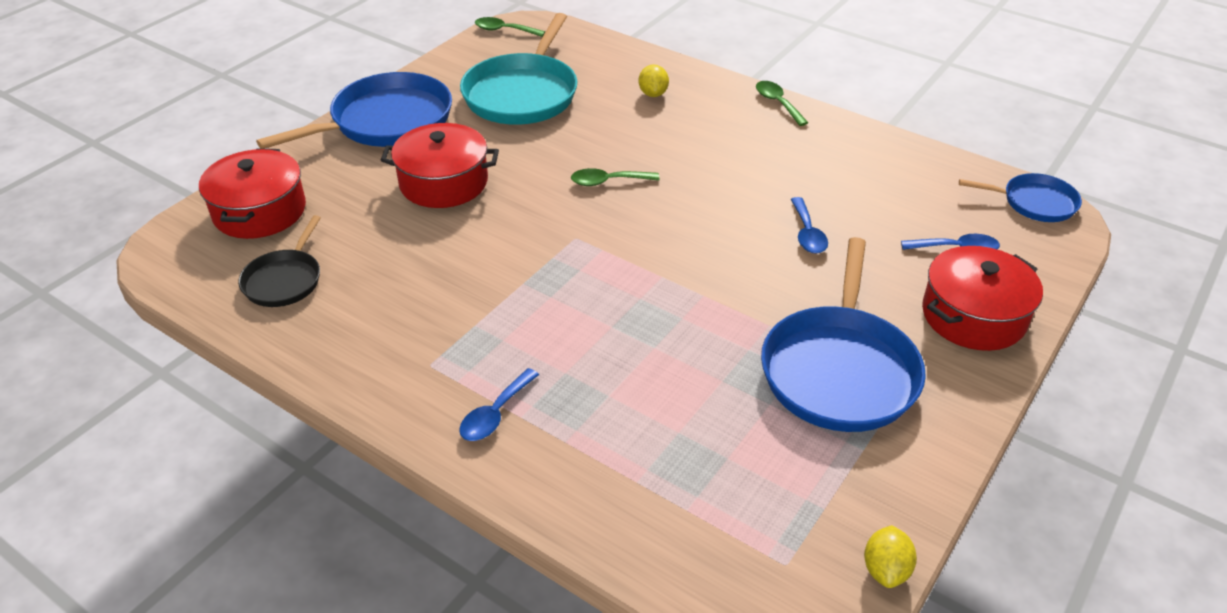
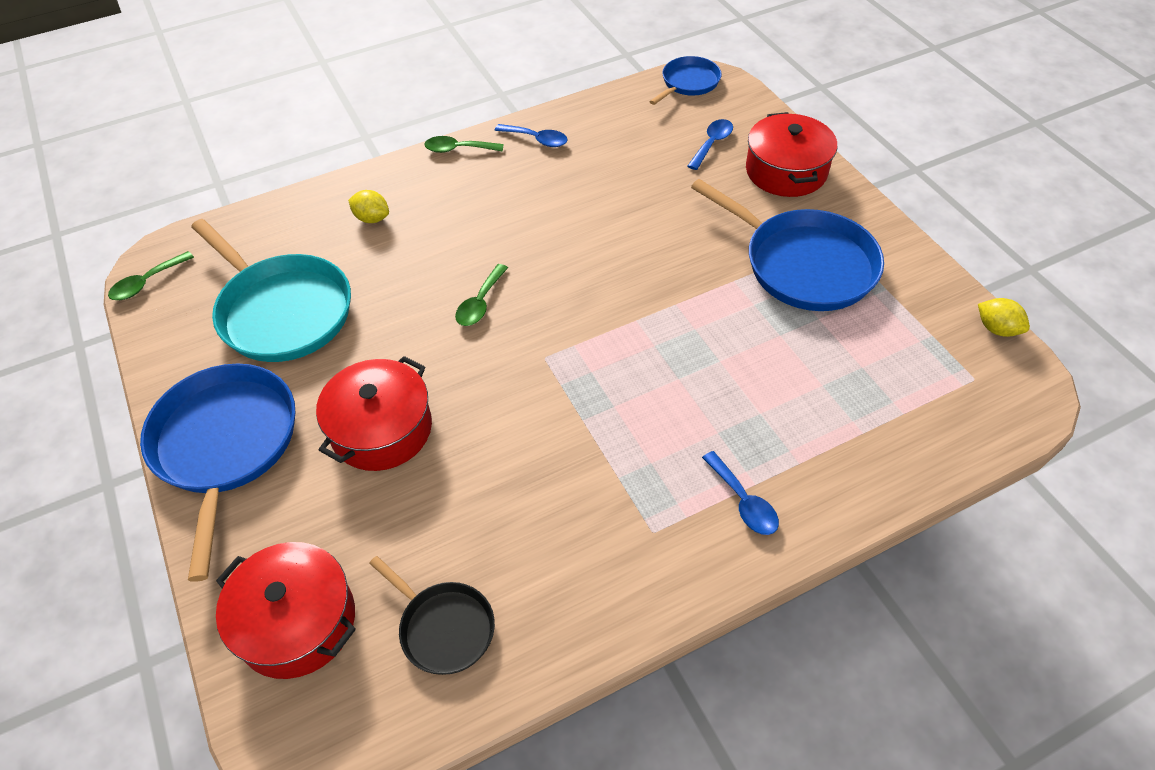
camera: 60 degrees left, 10 degrees up
(807, 234) = (642, 211): blue spoon -> blue spoon (537, 139)

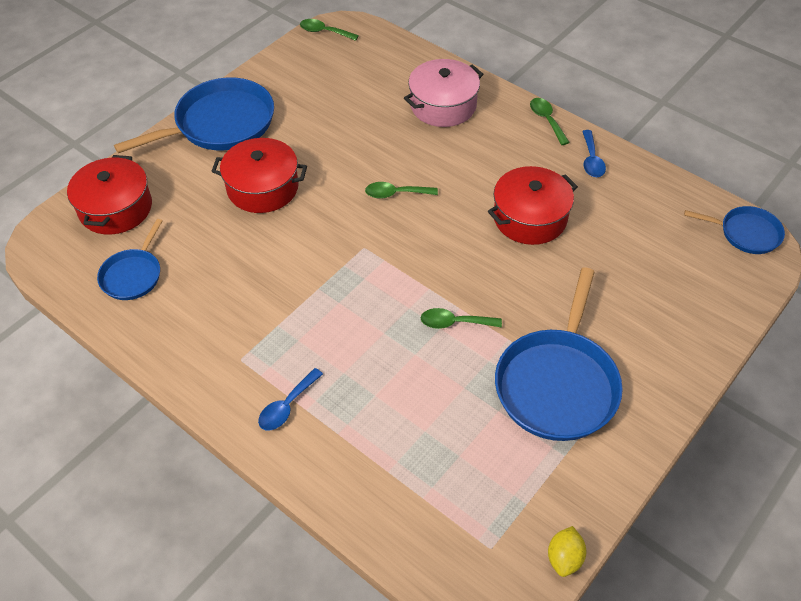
camera: 65 degrees right, 0 degrees up
(282, 311) = (334, 100): turquoise pan -> none
(372, 218) = (443, 105): yellow lemon -> pink pot
(444, 628) = (133, 275): black pan -> blue pan
(693, 315) = (454, 323): none -> green spoon
(712, 143) = (672, 275): blue spoon -> none
(786, 171) = (673, 340): red pot -> red pot (530, 218)

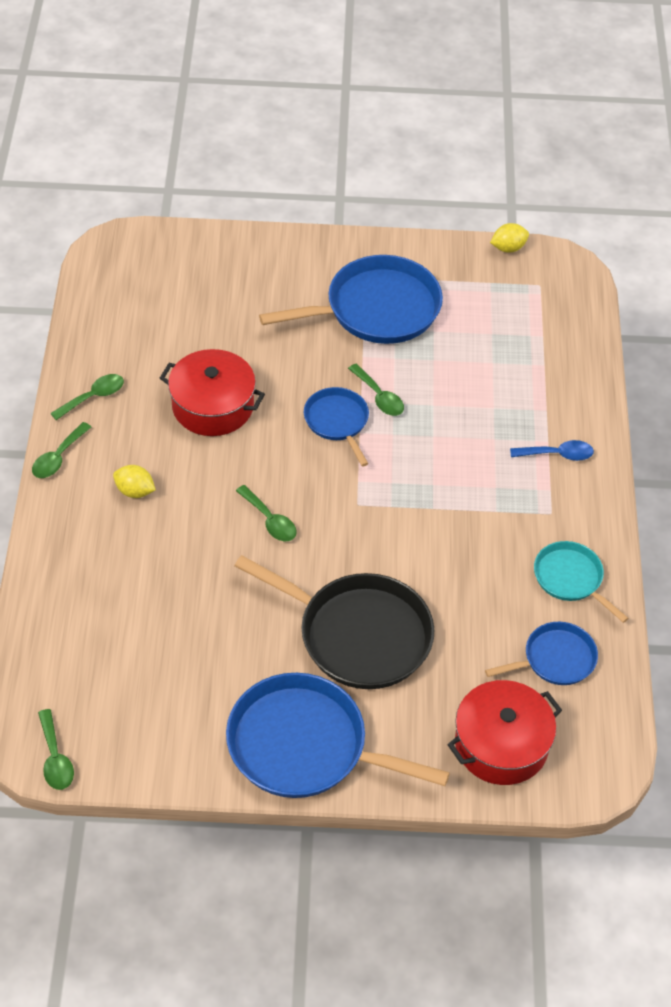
camera: 130 degrees left, 0 degrees up
(177, 329) = (570, 578): none -> turquoise pan
(263, 188) = (359, 635): red pot -> black pan
(443, 105) = (104, 556): pink pot -> none
(484, 142) = (135, 491): none -> yellow lemon
(591, 160) = (93, 397): blue spoon -> green spoon
(746, 233) = (106, 261): blue pan -> blue pan (337, 421)

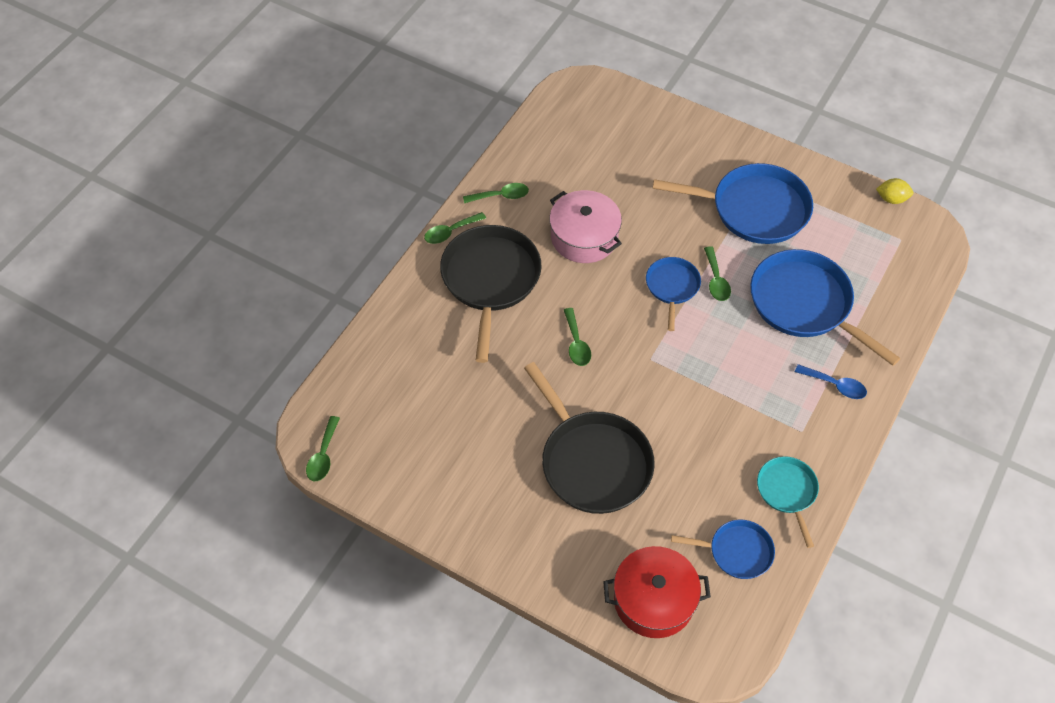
camera: 30 degrees right, 5 degrees up
(135, 491) = (490, 280): yellow lemon -> black pan
(213, 406) = (584, 237): red pot -> pink pot
(304, 746) = (503, 529): blue pan -> blue pan (804, 304)

